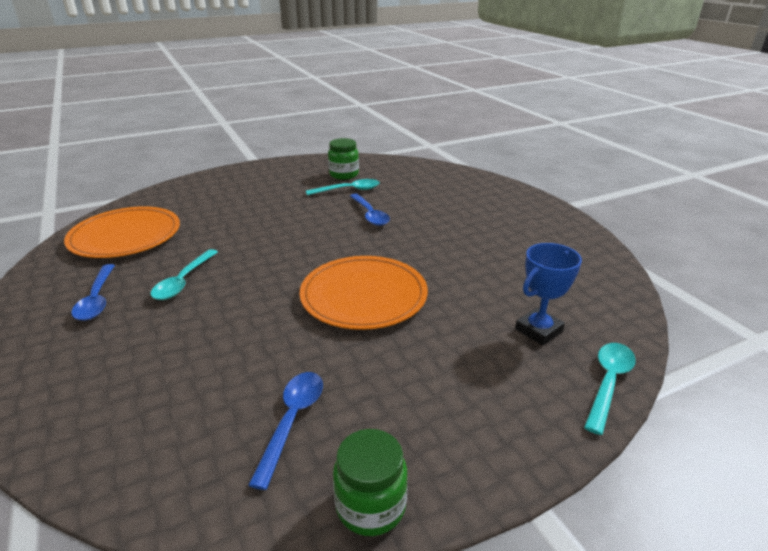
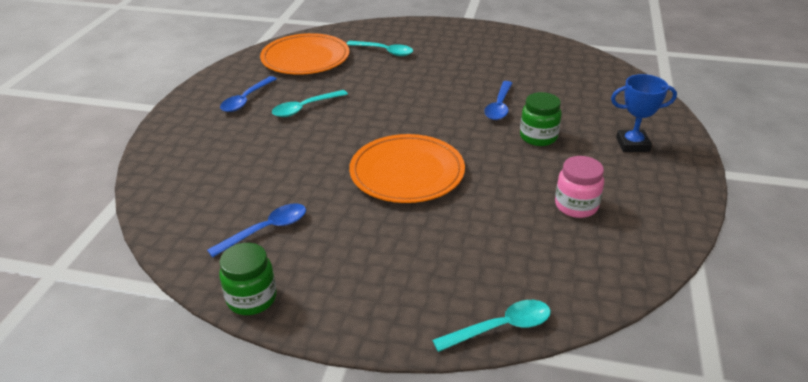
camera: 40 degrees right, 5 degrees up
(344, 174) = (526, 58): green jar -> green jar (538, 137)
(348, 190) = (511, 76): turquoise spoon -> turquoise spoon (384, 51)
(523, 263) = (576, 206): none -> pink jar
(538, 330) = (504, 263): blue trophy -> blue trophy (632, 144)

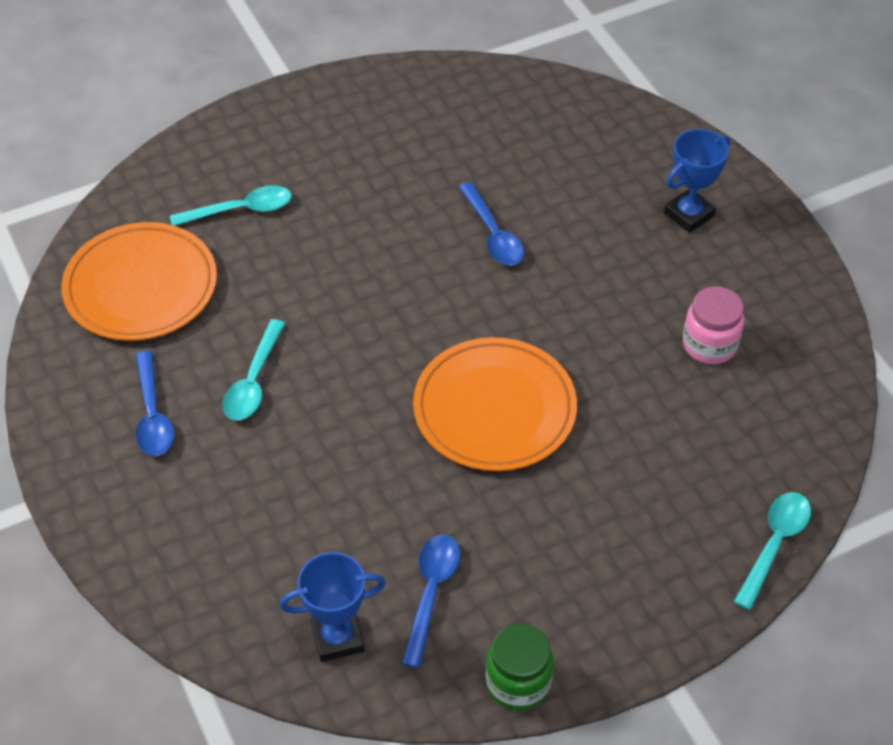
camera: 40 degrees left, 15 degrees up
(197, 222) = (338, 638): none -> blue trophy
(538, 137) = (583, 262): green jar -> none

